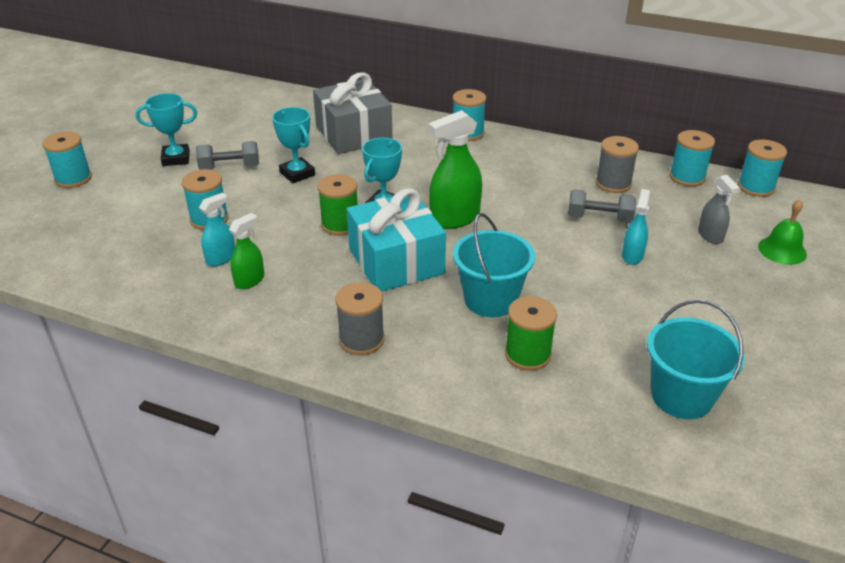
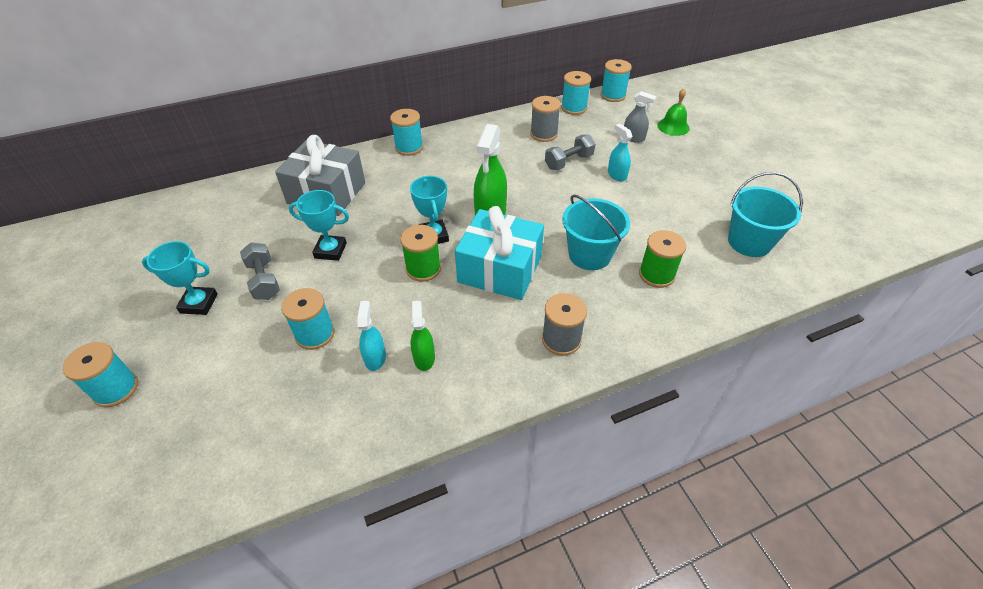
camera: 45 degrees left, 10 degrees up
(176, 158) = (199, 303): turquoise trophy -> turquoise trophy turned 60 degrees clockwise
(230, 167) = (264, 280): grey dumbbell -> grey dumbbell turned 60 degrees counterclockwise

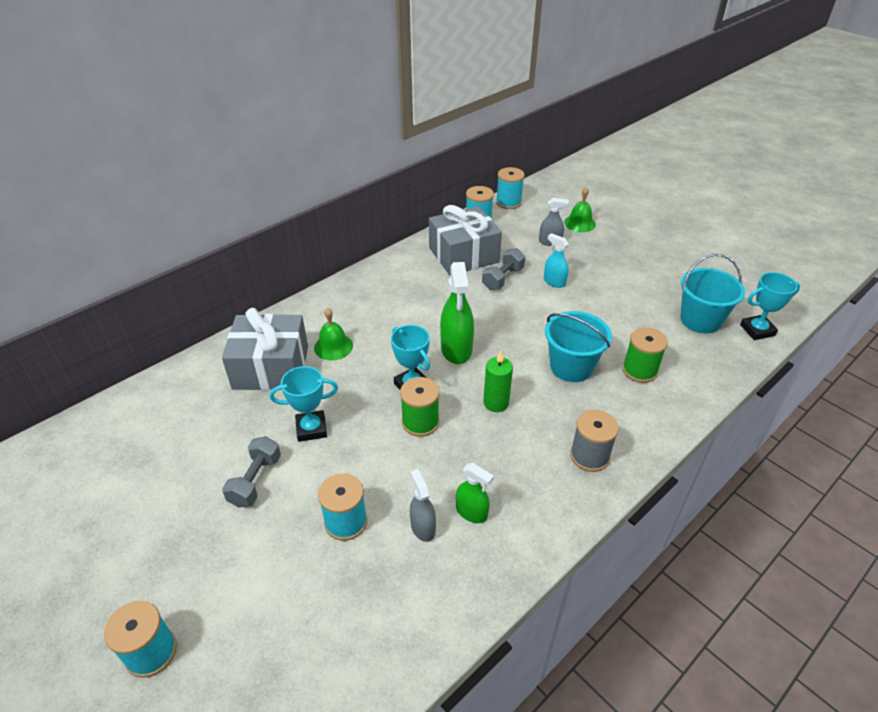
camera: 20 degrees left, 5 degrees down
(199, 303) = (194, 527): turquoise trophy -> turquoise trophy (757, 330)
(264, 280) = (255, 480): grey dumbbell -> grey dumbbell turned 60 degrees clockwise
(375, 358) = (423, 527): turquoise spray bottle -> grey spray bottle
(386, 188) = (333, 346): none -> green bell
(409, 147) = (333, 297): turquoise spool -> none
(424, 358) = (471, 512): green spray bottle -> green spray bottle turned 150 degrees clockwise
(500, 269) = (496, 403): turquoise gift -> green candle
(544, 134) = (463, 255): grey spool -> grey gift

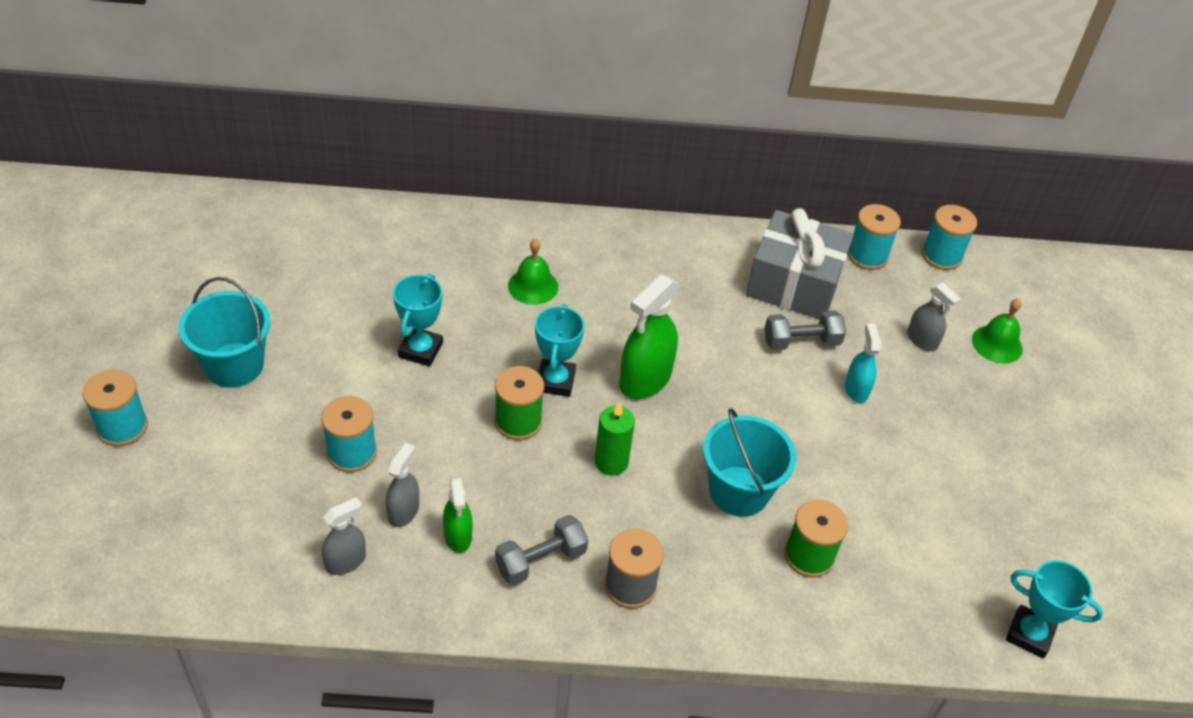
camera: 40 degrees right, 5 degrees up
(255, 480) = (327, 359): grey dumbbell -> grey dumbbell (541, 560)
(271, 367) = (455, 265): grey gift -> none
(311, 429) = (420, 350): turquoise trophy -> turquoise trophy turned 75 degrees clockwise
(428, 589) = (345, 561): none -> grey spray bottle
(700, 320) = (972, 566): turquoise bucket -> turquoise bucket (234, 365)

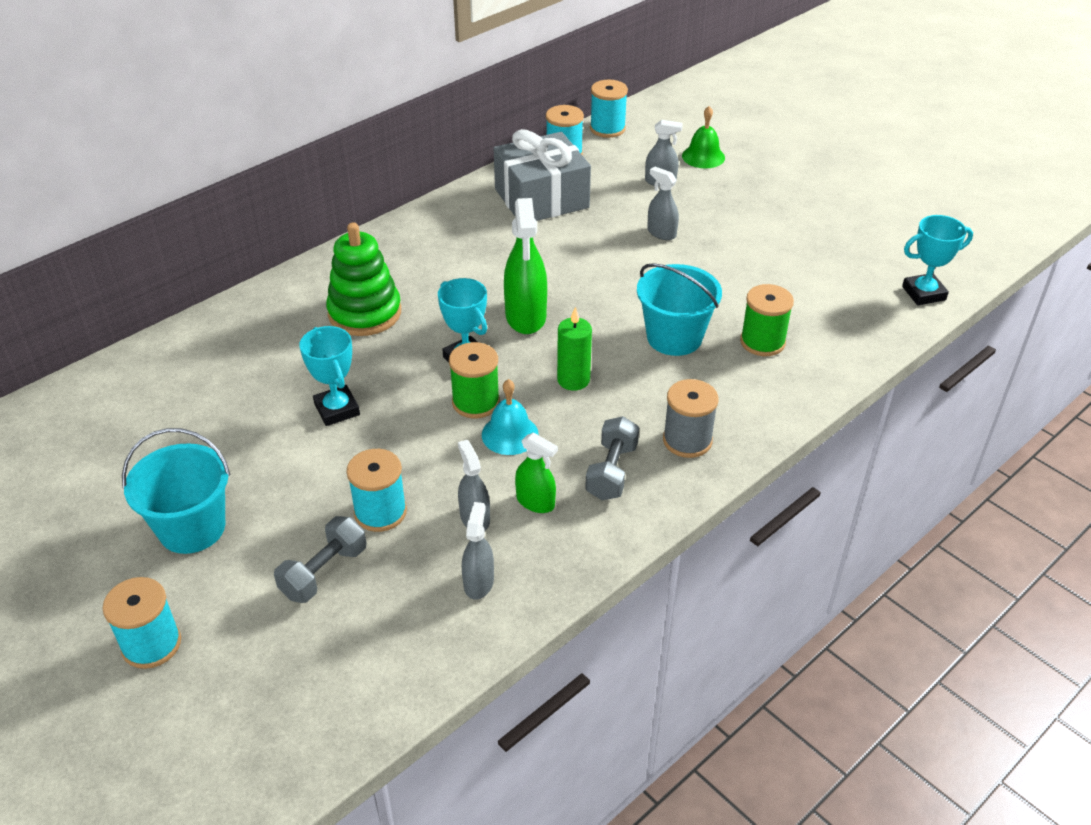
camera: 40 degrees left, 5 degrees down
(508, 467) = (510, 434): none -> turquoise bell
(533, 286) = (365, 313): green bell -> green stacking toy
(801, 342) = (592, 228): grey dumbbell -> grey dumbbell (324, 572)
(856, 389) = (661, 233): turquoise spray bottle -> grey spray bottle

